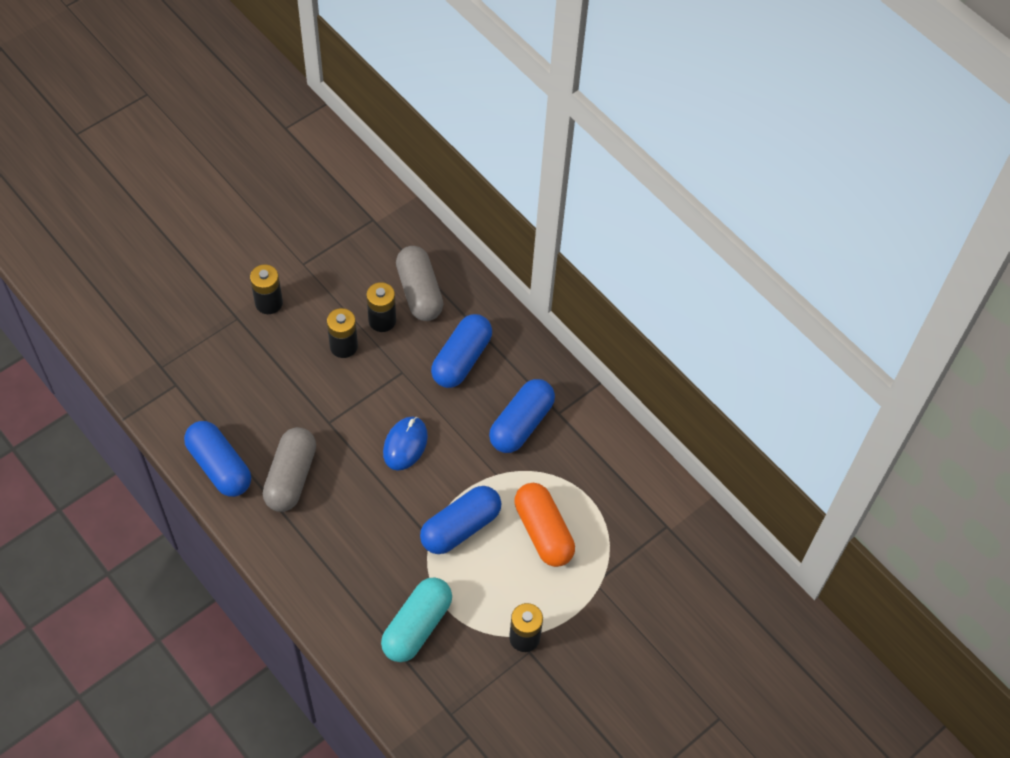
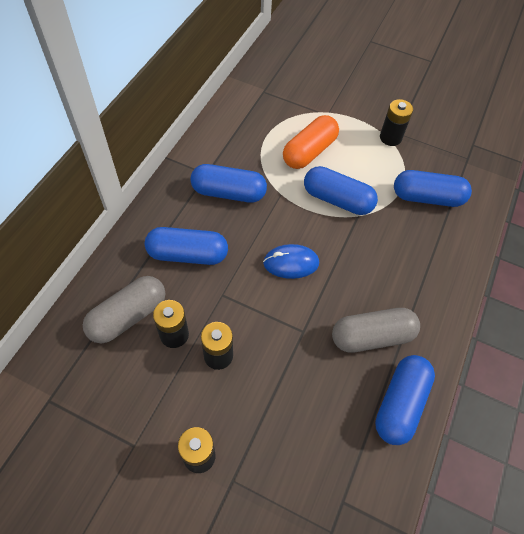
camera: 115 degrees left, 0 degrees up
(417, 626) = (427, 197): turquoise capsule -> blue capsule

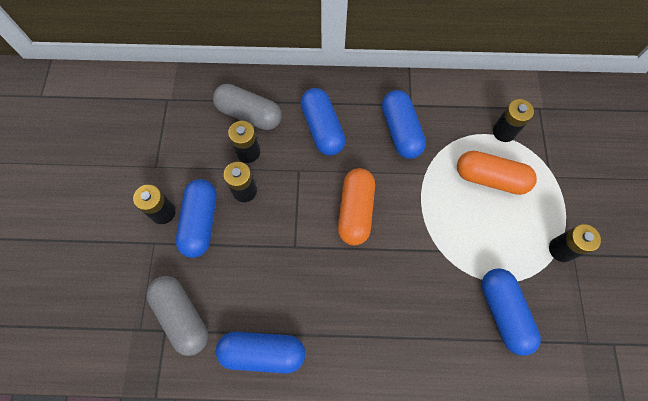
camera: 70 degrees right, 10 degrees up
(272, 123) = (504, 132): none -> black battery
(291, 263) = (355, 211): blue mouse -> orange capsule
(337, 200) = (448, 225): blue capsule -> blue capsule (200, 222)
(372, 336) = (316, 307): grey capsule -> grey capsule (182, 316)

